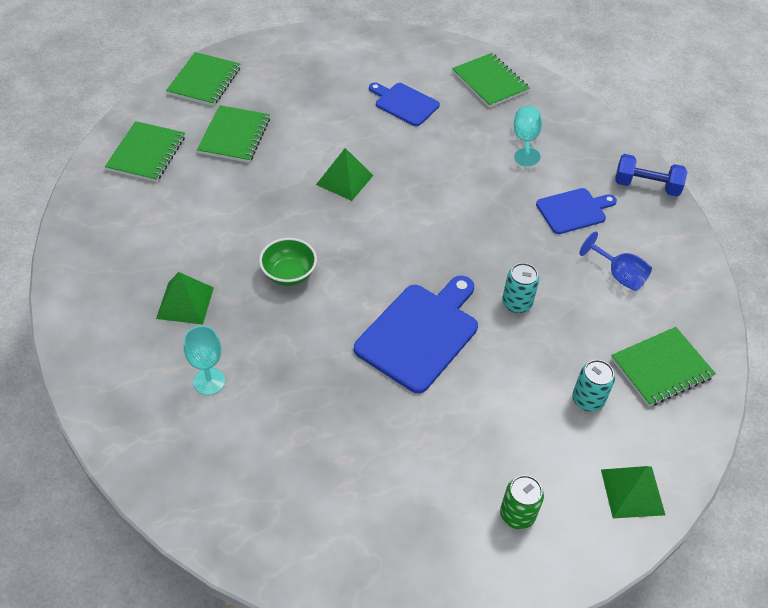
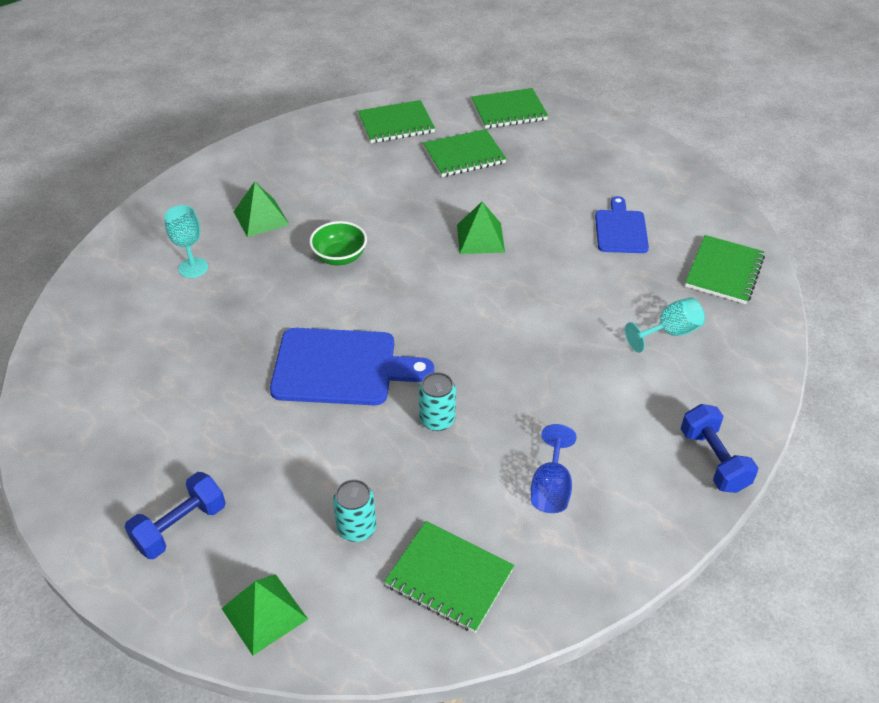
camera: 60 degrees right, 5 degrees down
(517, 514) = (180, 526): green can -> blue dumbbell
(573, 210) = (608, 412): blue cutting board -> none

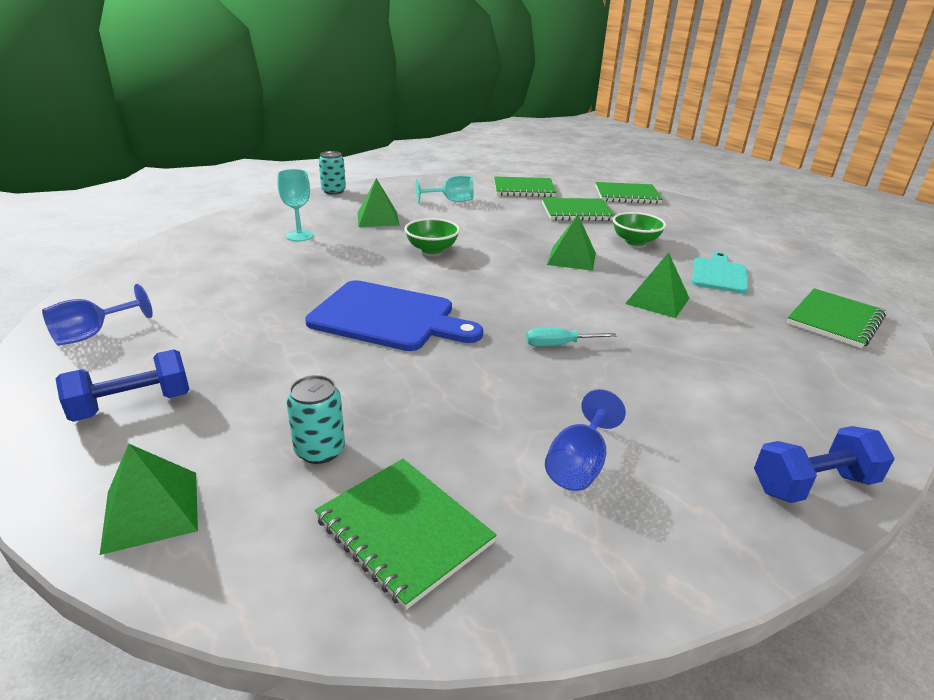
camera: 15 degrees right, 15 degrees down
(83, 460) = (92, 334): none -> blue goblet
(437, 420) = (466, 375): turquoise can -> turquoise can (333, 191)
(502, 364) = (559, 345): none -> turquoise screwdriver
(534, 195) = (635, 241): none -> green bowl
(572, 283) = (657, 301): none -> green pyramid
(620, 229) = (719, 274): blue cutting board -> turquoise cutting board
(669, 333) = (764, 355): turquoise goblet -> turquoise goblet (451, 201)
(713, 460) = (813, 484): blue dumbbell -> blue dumbbell turned 75 degrees clockwise

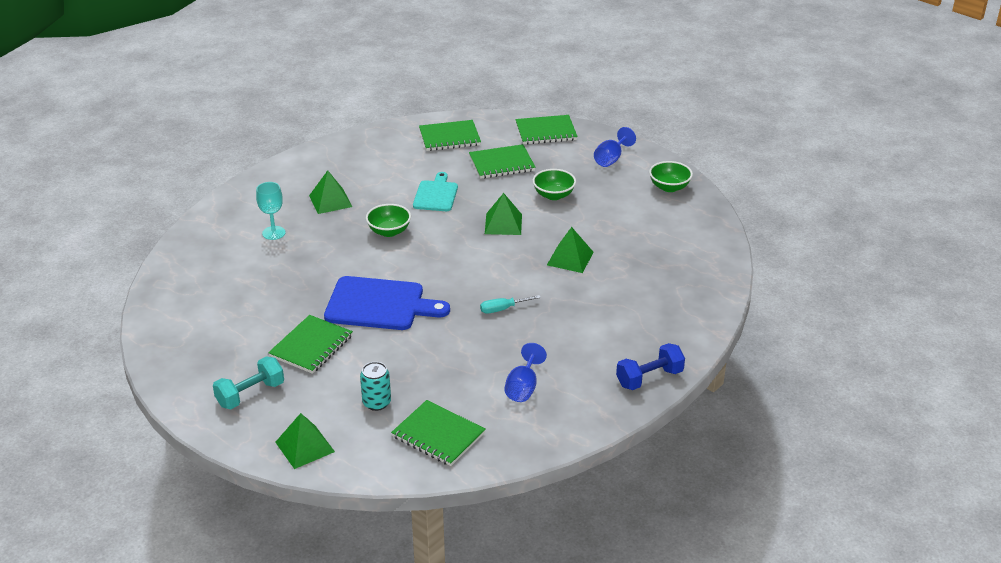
camera: 10 degrees left, 5 degrees up
(92, 334) = (183, 351): blue goblet -> blue goblet (611, 159)
(132, 405) = (250, 394): blue dumbbell -> turquoise dumbbell
(333, 191) = (274, 169): turquoise can -> none
(451, 201) = (387, 166): turquoise goblet -> none
(719, 274) = (618, 223): turquoise cutting board -> turquoise cutting board (436, 195)
(778, 250) = (669, 187): none -> green bowl
(835, 320) = (694, 257): green notebook -> green notebook (311, 346)

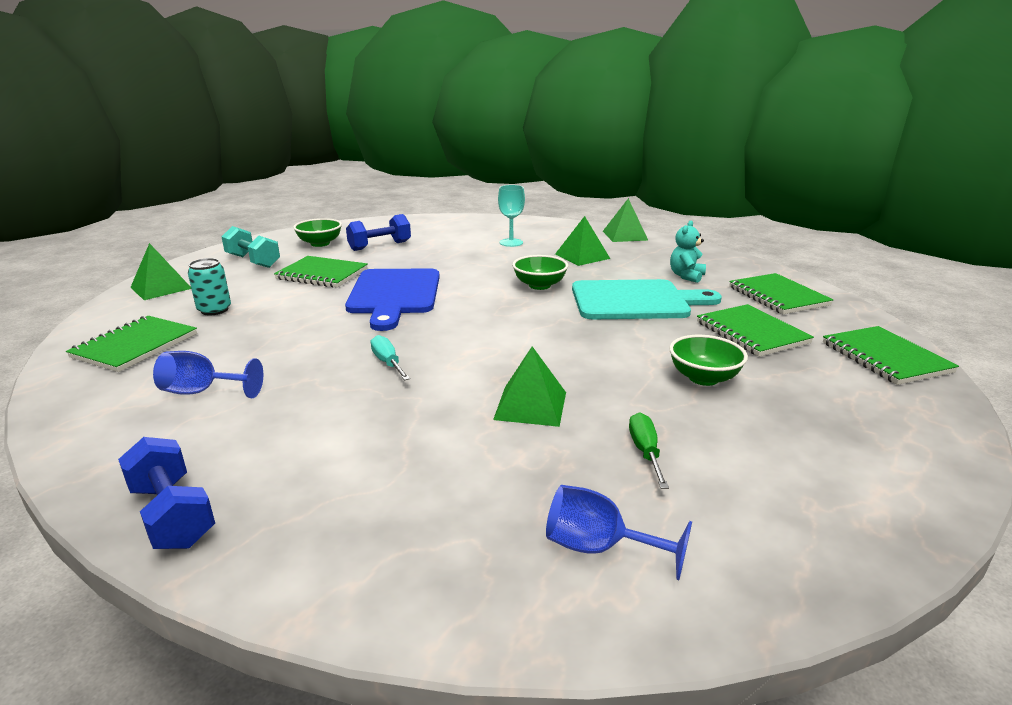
camera: 80 degrees right, 10 degrees down
(242, 312) = (380, 246): none -> blue dumbbell
(397, 163) = (686, 276): none -> turquoise teddy bear
(436, 195) = (635, 301): turquoise cutting board -> turquoise cutting board, size x1.64
(503, 224) = (596, 346): green pyramid -> green pyramid (625, 235)
(611, 159) = (878, 425): blue goblet -> blue goblet (599, 548)
(621, 230) = (645, 452): none -> green screwdriver
(669, 187) = (854, 507): green bowl -> green bowl (320, 243)

